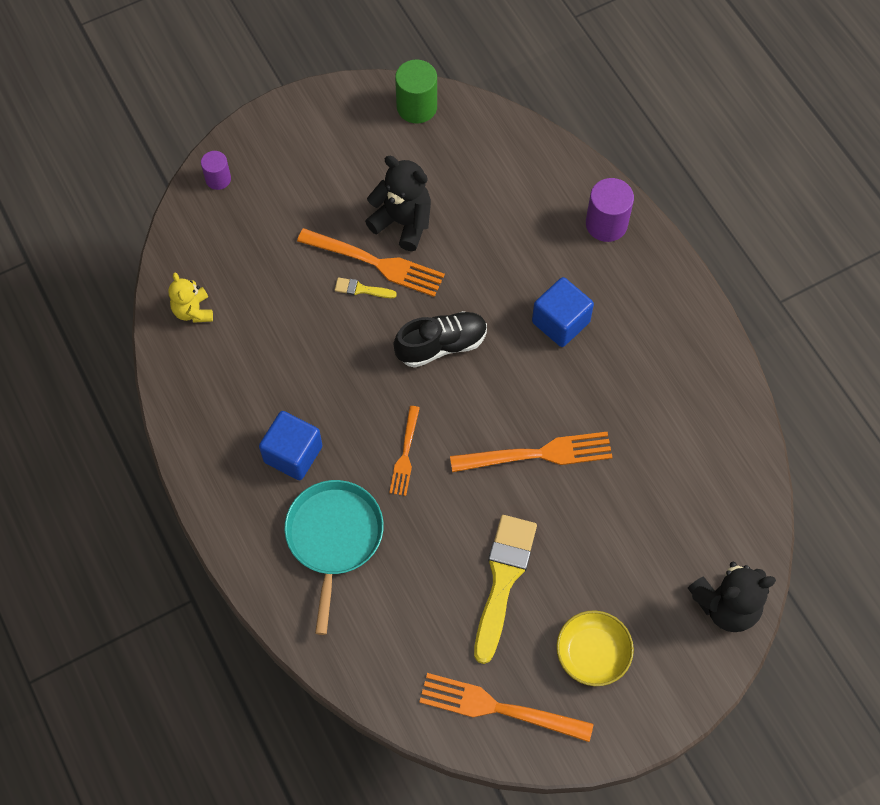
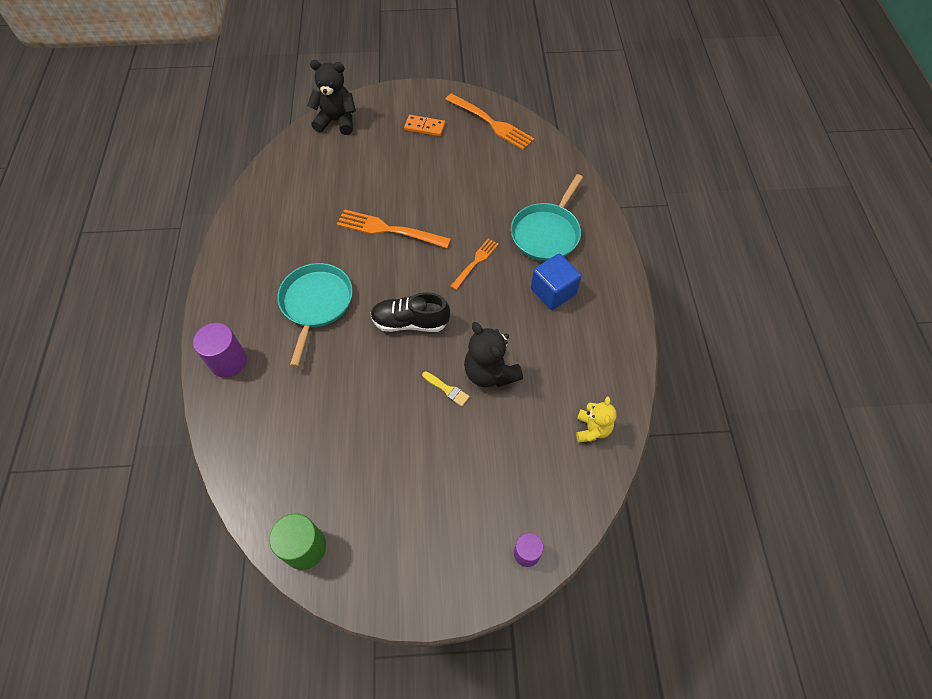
camera: 155 degrees left, 5 degrees down
(375, 263) = (424, 407): orange fork -> none
(403, 222) = (383, 433): black teddy bear -> black teddy bear (490, 372)
(503, 580) = (453, 175): yellow brush -> none
(560, 322) = (316, 303): blue cube -> turquoise pan
(592, 653) = (424, 127): yellow bowl -> orange domino

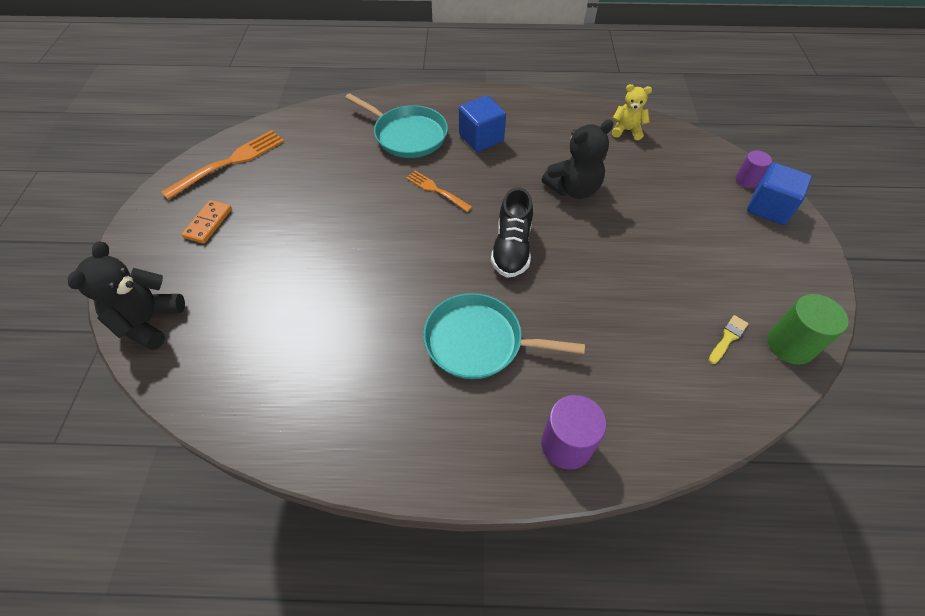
camera: 85 degrees left, 5 degrees down
(389, 230) = (373, 264): orange fork -> none
(447, 389) = (594, 222): yellow brush -> yellow brush (728, 338)
(483, 569) = (769, 207): none -> blue cube

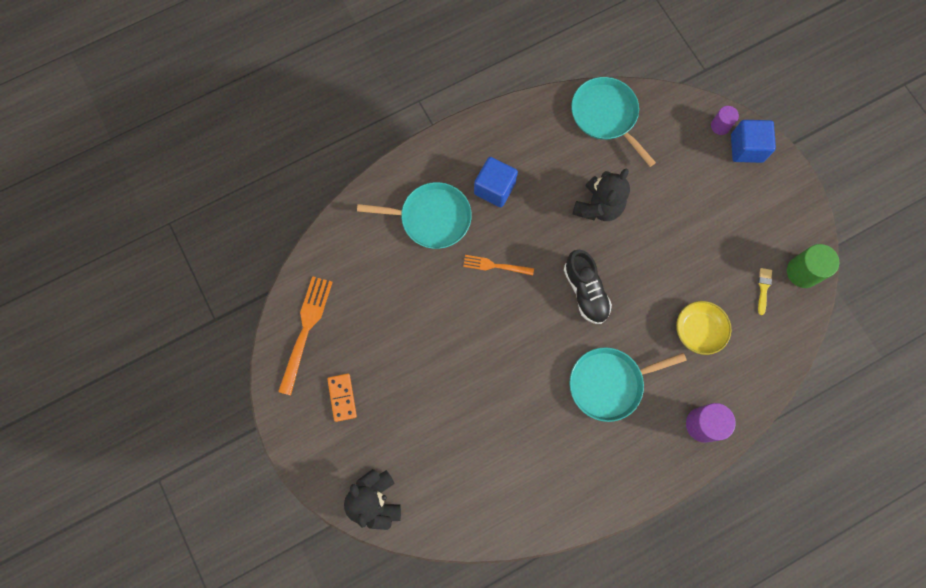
camera: 30 degrees left, 20 degrees up
(620, 341) = (699, 330): none -> yellow bowl
(626, 130) = (606, 115): yellow teddy bear -> turquoise pan

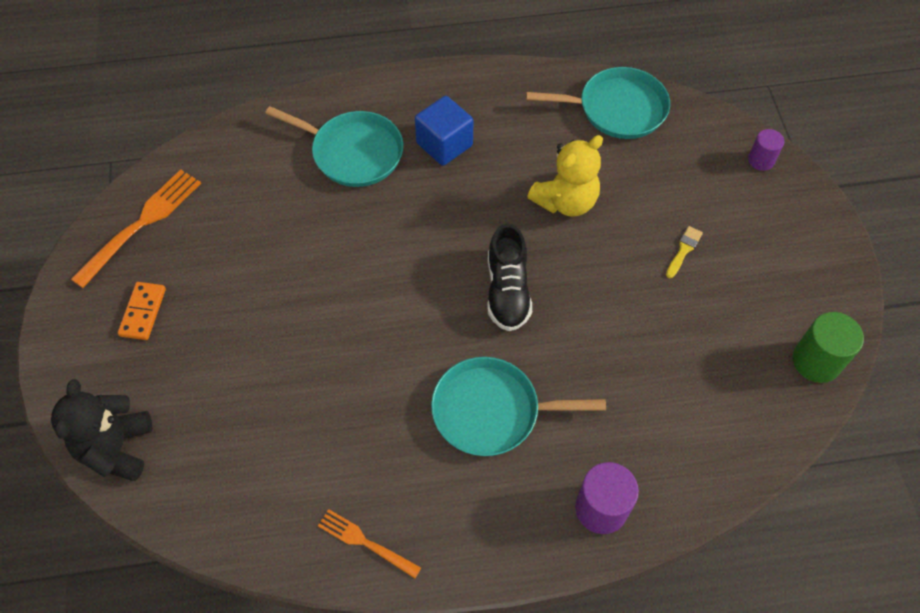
camera: 20 degrees right, 15 degrees down
(495, 266) = (405, 226): orange fork -> orange fork (365, 542)
(598, 206) = (565, 201): black teddy bear -> yellow teddy bear
(606, 115) = (617, 109): turquoise pan -> turquoise pan turned 105 degrees clockwise
(699, 330) = (642, 386): yellow bowl -> none
(746, 148) = (787, 194): blue cube -> none
(763, 288) = (752, 363): yellow brush -> yellow brush (683, 250)

